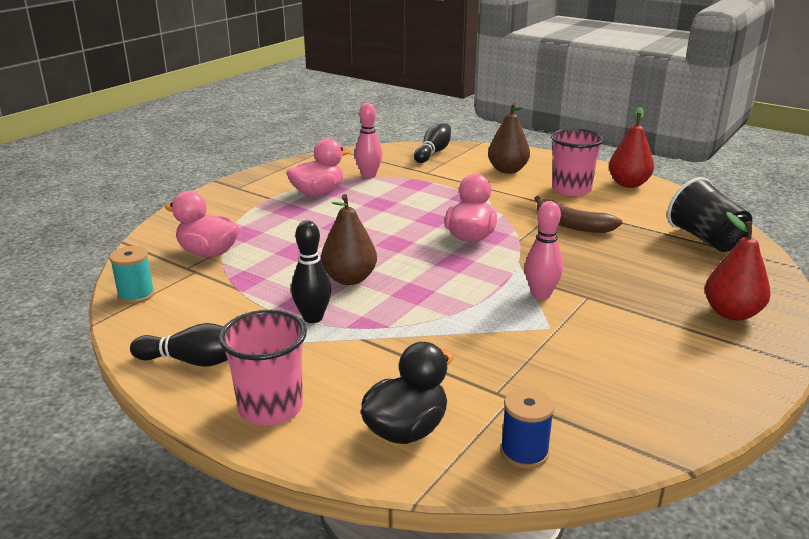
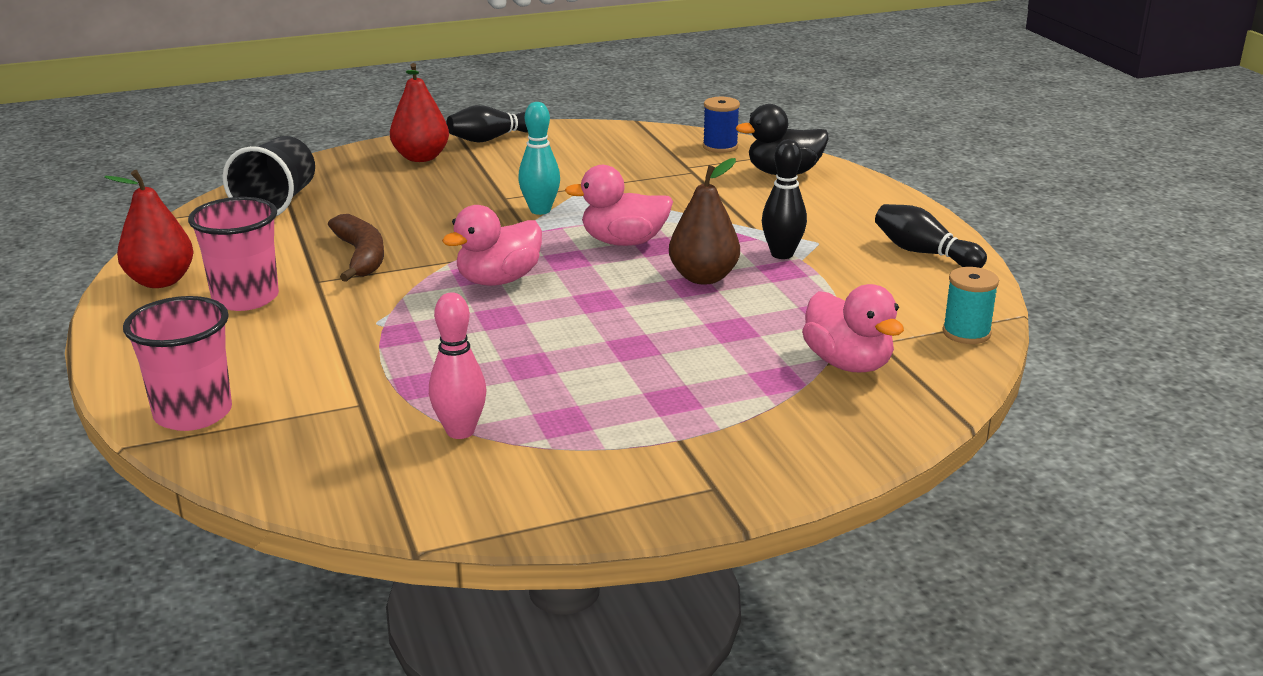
camera: 145 degrees left, 0 degrees up
(270, 408) = (874, 208): pink cup -> pink cup (193, 413)
(318, 193) = (591, 421): pink duck -> pink duck (623, 242)
(433, 152) = (261, 449): black bowling pin -> black bowling pin (492, 138)
(507, 170) = (241, 361): brown pear -> none
(541, 294) = (540, 210): pink bowling pin -> turquoise bowling pin

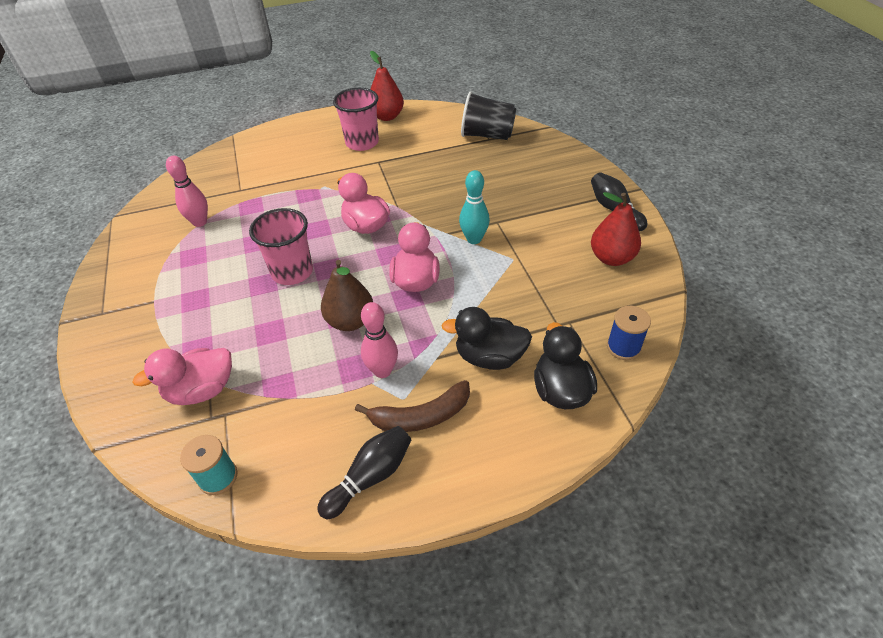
camera: 95 degrees right, 20 degrees up
(193, 413) = (251, 146): pink cup -> pink cup (292, 272)
(361, 257) = (407, 172): brown banana -> brown banana (421, 416)
(421, 157) = (569, 180): red pear -> red pear (611, 258)
(747, 202) = (489, 357): none -> black duck
(782, 254) = (382, 371): black bowling pin -> pink bowling pin

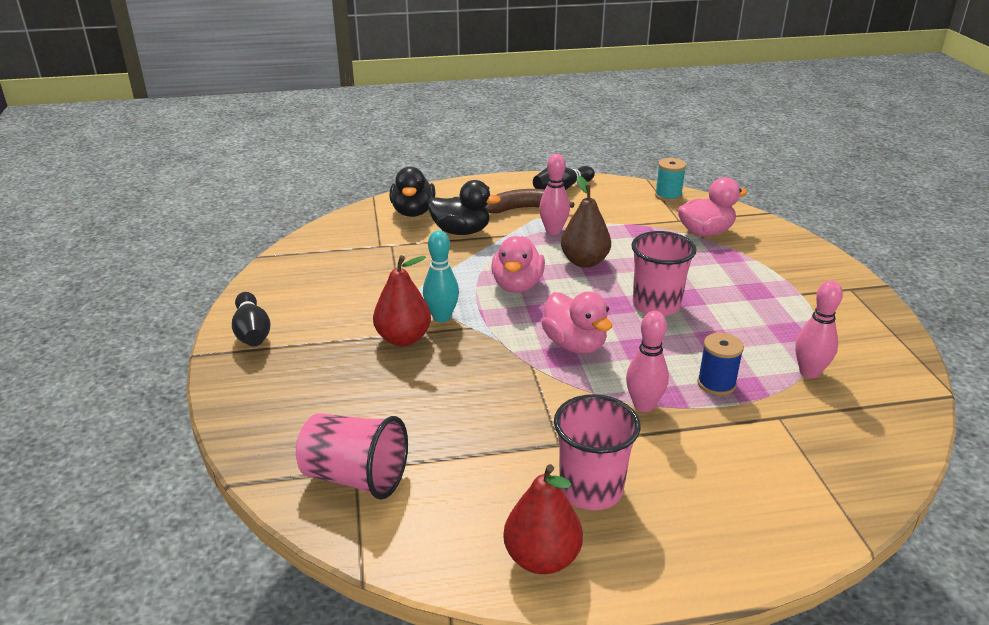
camera: 175 degrees left, 15 degrees down
(324, 187) = (643, 405): none -> pink bowling pin
(487, 135) = (355, 477): black cup -> pink cup
(611, 258) = (300, 286): red pear -> red pear (403, 338)
(623, 347) = (346, 228): blue spool -> blue spool (716, 384)

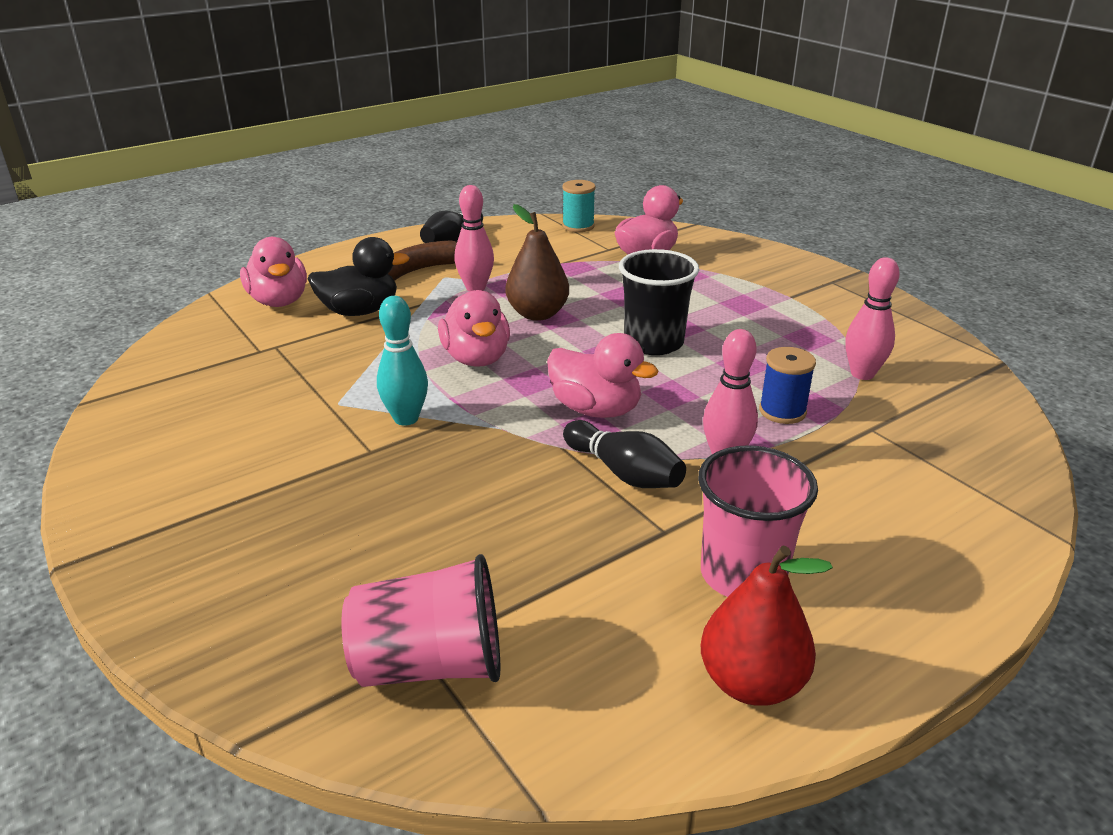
camera: 25 degrees left, 0 degrees up
(252, 332) = (137, 508): black bowling pin -> black bowling pin (624, 472)
(403, 338) = (372, 458): red pear -> none
(413, 212) = (279, 301): black duck -> pink duck
(656, 305) = (653, 343): pink cup -> black cup

